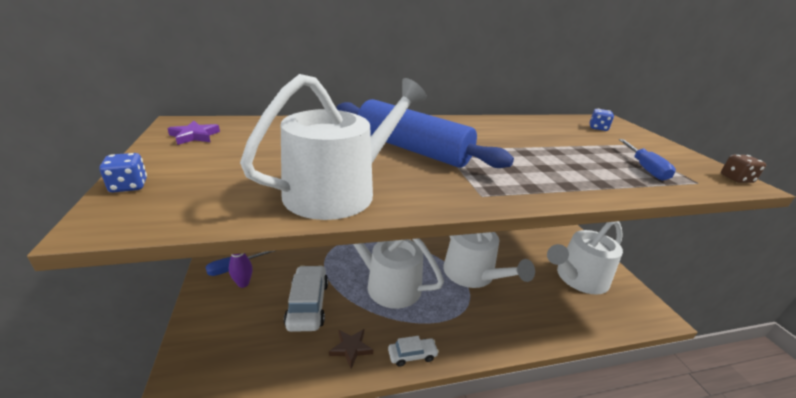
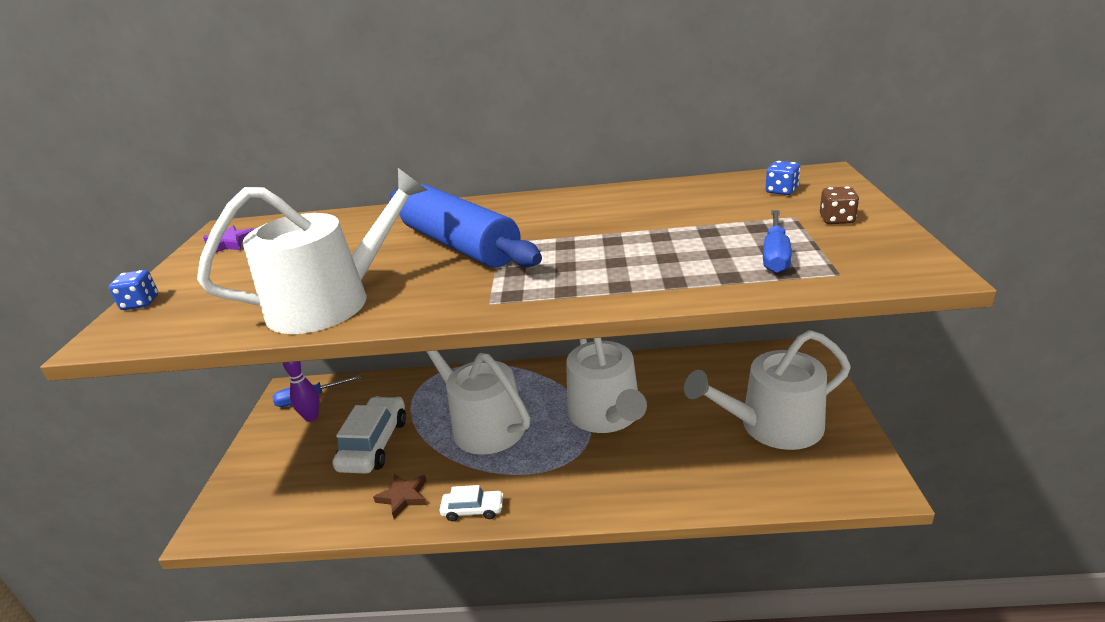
camera: 20 degrees right, 0 degrees up
(736, 179) = (920, 265): brown dice -> brown dice (837, 220)

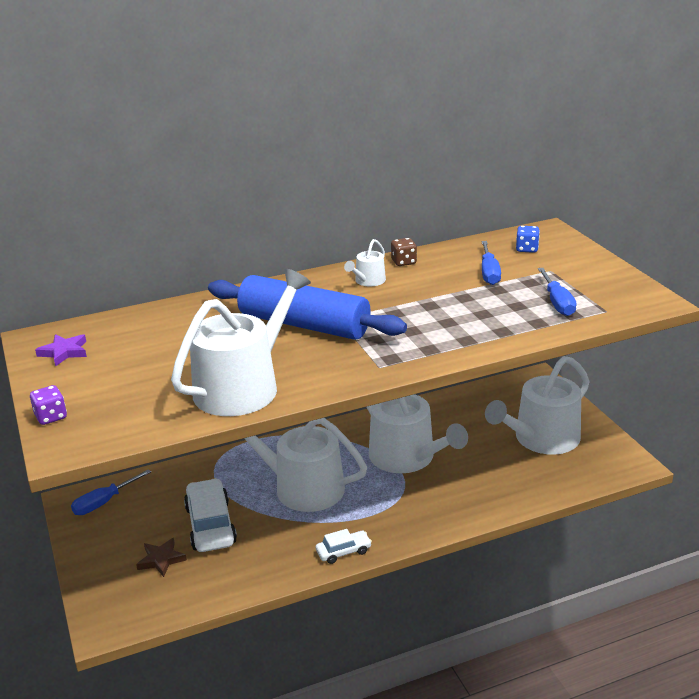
camera: 25 degrees left, 0 degrees up
(140, 303) = (51, 417): blue dice -> purple dice
(311, 417) = (123, 517): purple bowling pin -> none
(403, 497) = (274, 557): brown star -> brown star (161, 559)
(569, 208) = (368, 281): none -> white watering can
(713, 212) = (489, 273): none -> blue screwdriver
(837, 220) = (581, 270): brown dice -> brown dice (403, 262)

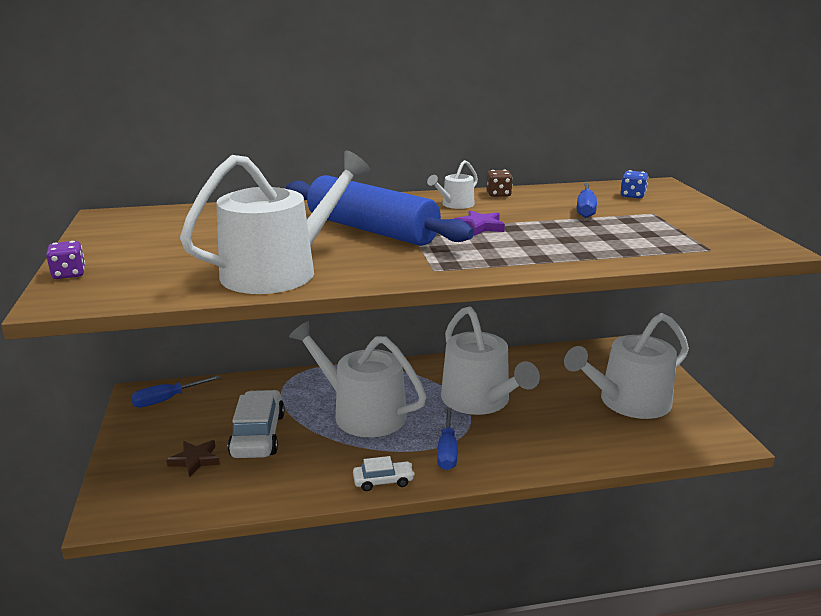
camera: 10 degrees right, 5 degrees down
(64, 352) = (124, 228): purple star -> purple star (479, 226)
(557, 302) = (654, 238): blue screwdriver -> blue screwdriver (447, 451)

